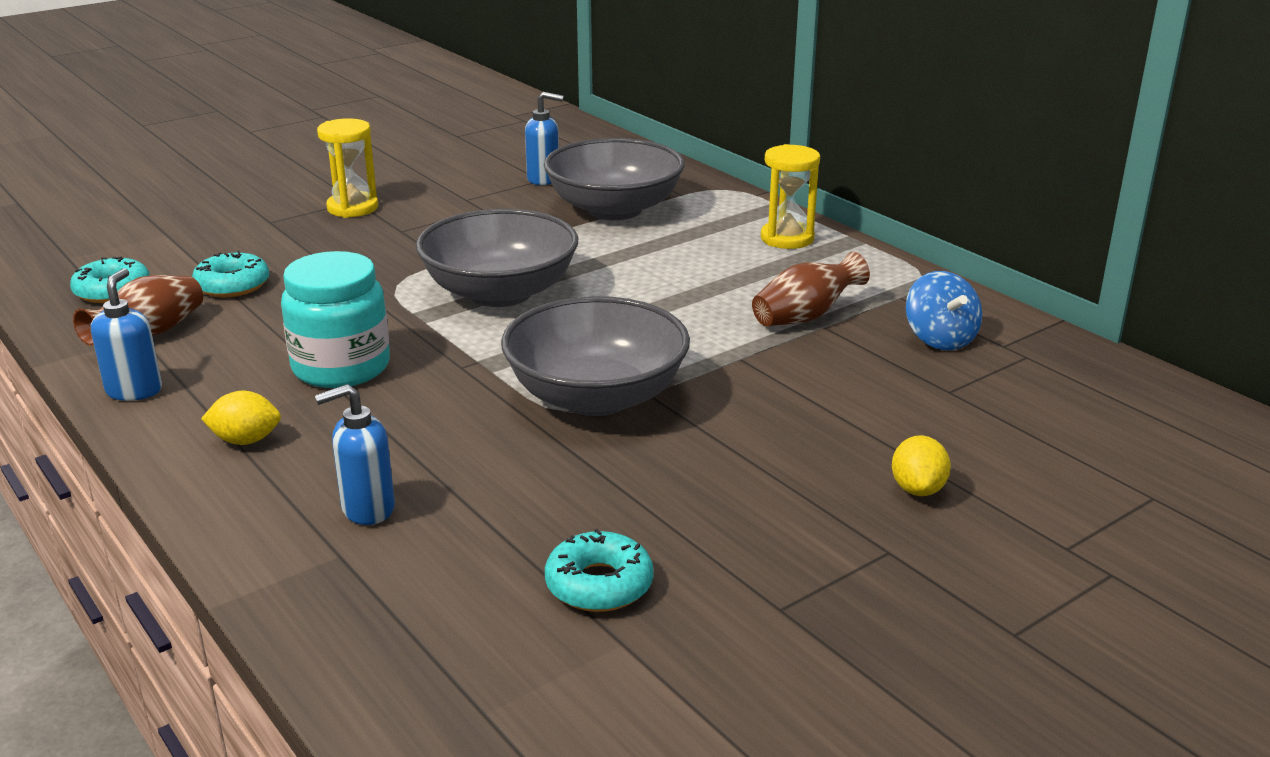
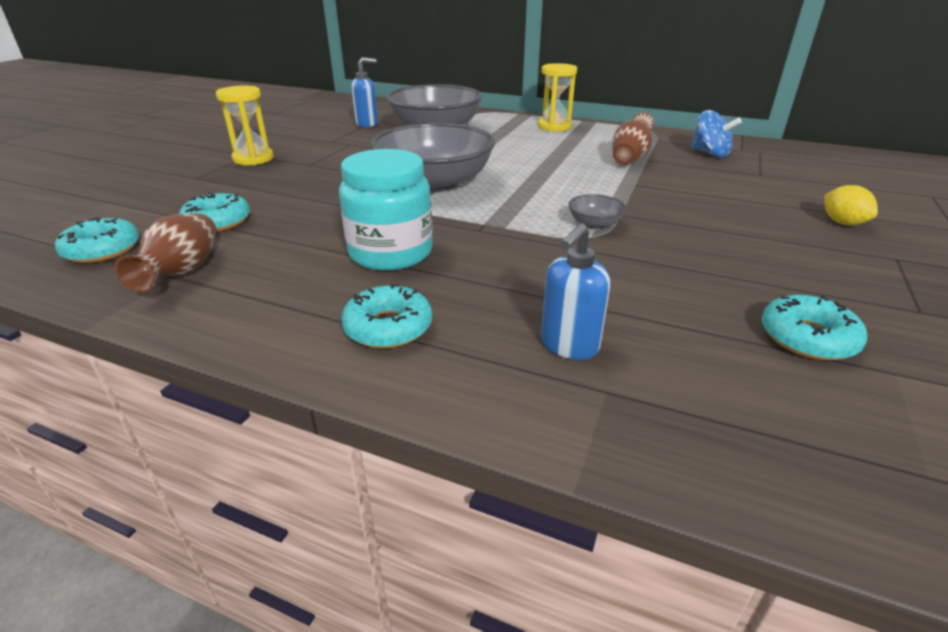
camera: 30 degrees left, 5 degrees up
(134, 391) = (224, 320): blue soap dispenser -> none
(246, 440) = (388, 327): yellow lemon -> turquoise donut
(596, 397) = (594, 224): grey bowl -> grey bowl, size x0.40

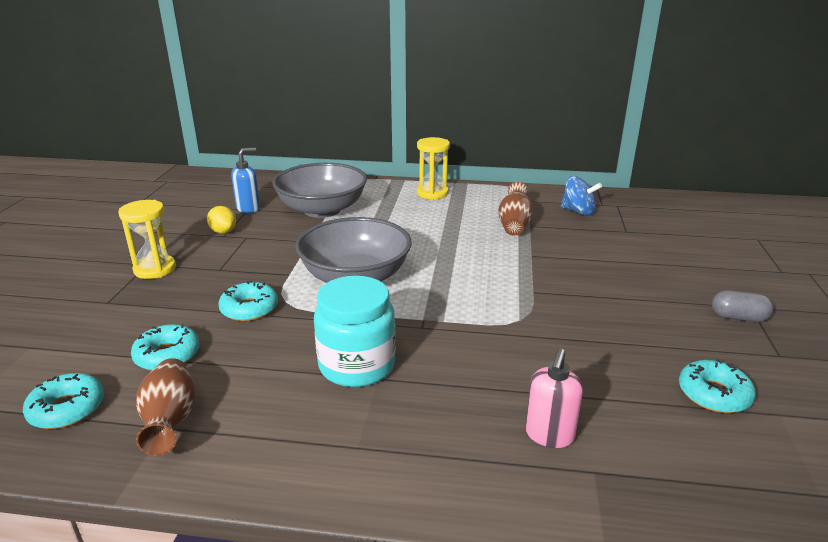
camera: 15 degrees left, 5 degrees down
(388, 327) = (397, 445): turquoise donut -> turquoise donut (249, 309)
(569, 345) = (549, 435): blue soap dispenser -> pink soap dispenser
(594, 224) = (516, 306): grey bowl -> none
(842, 222) = (703, 276): yellow lemon -> yellow lemon (223, 232)
(875, 267) = (738, 318): none -> grey capsule

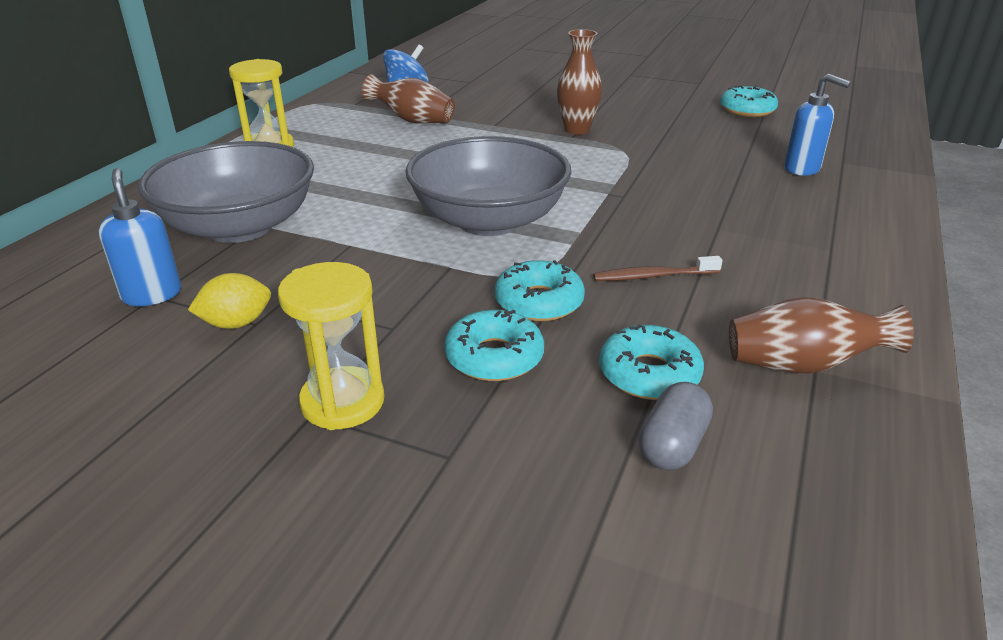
camera: 75 degrees left, 5 degrees up
(67, 409) = (783, 467): turquoise donut -> turquoise donut (494, 357)
(289, 349) = (653, 276): none -> brown toothbrush
(357, 365) = (693, 237): turquoise jar -> none
(549, 435) = (802, 169): pink soap dispenser -> blue soap dispenser
(552, 292) = (577, 130): none -> brown vase
(738, 318) = (645, 81): grey capsule -> grey capsule (672, 445)

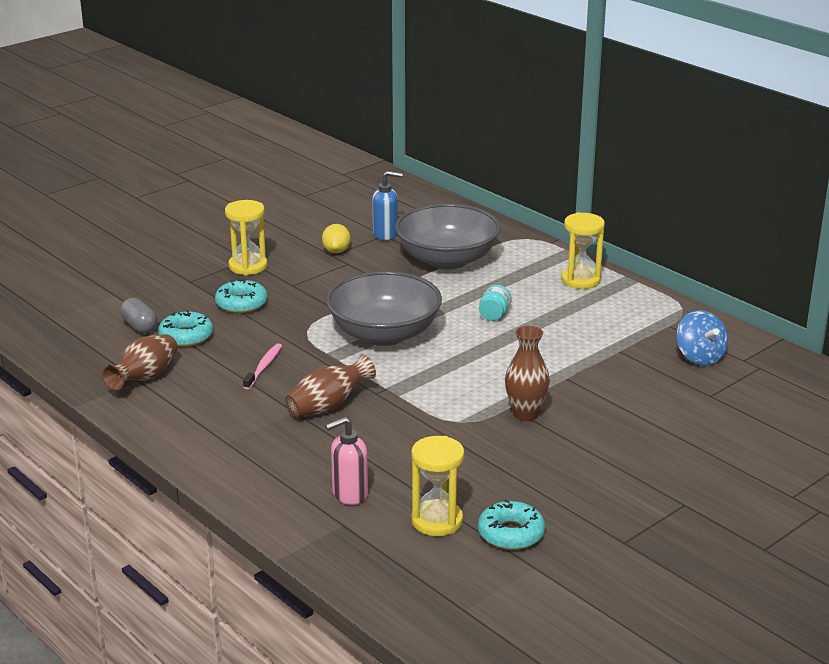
camera: 115 degrees right, 5 degrees down
(388, 173) = (494, 315): none -> turquoise jar
(412, 120) = (605, 344): brown vase -> brown vase (328, 406)
(539, 302) = (275, 326): turquoise donut -> none
(653, 276) = (264, 367): brown toothbrush -> pink toothbrush
(775, 133) = (437, 521): none -> yellow hourglass
(802, 169) = (349, 495): blue soap dispenser -> pink soap dispenser

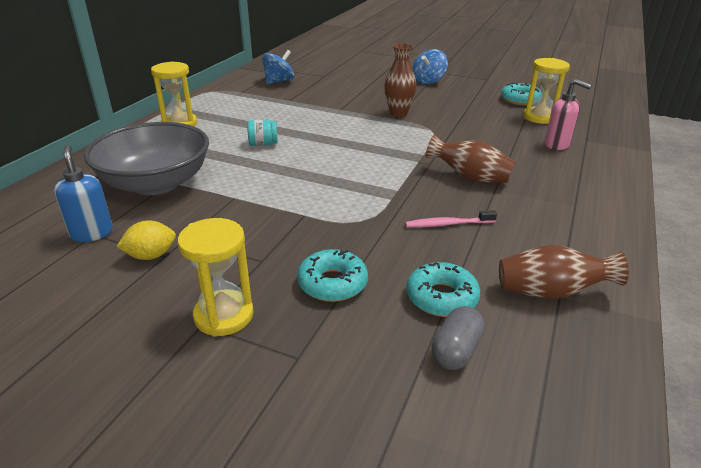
camera: 115 degrees left, 5 degrees up
(384, 334) = (333, 181): grey bowl -> none
(643, 479) = (428, 81): none -> blue spinning top

